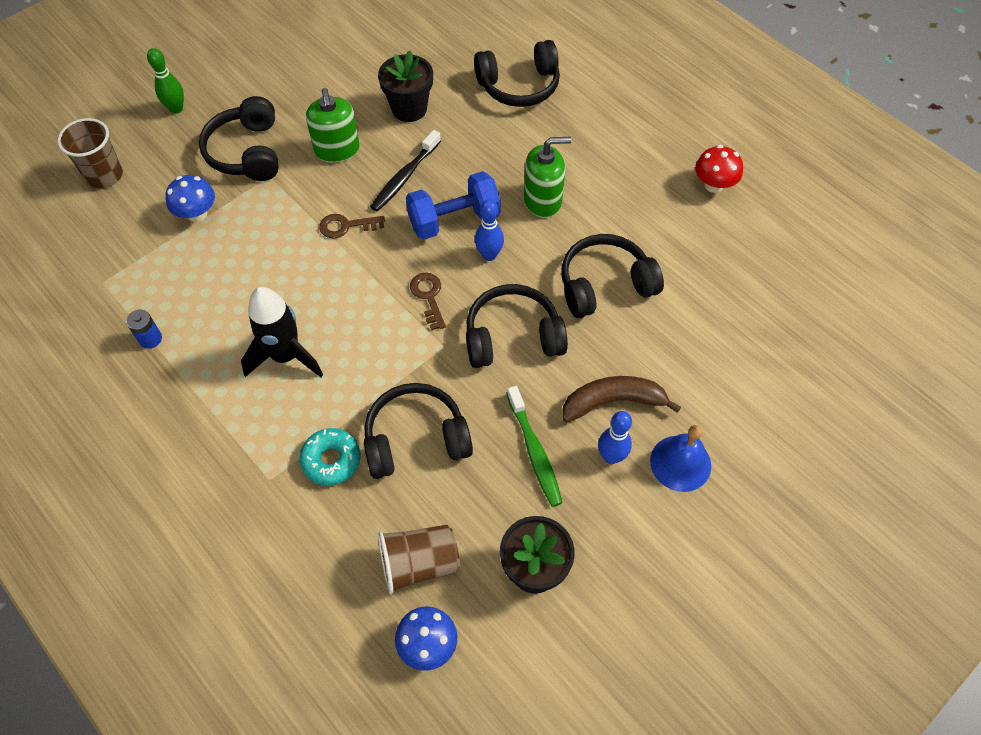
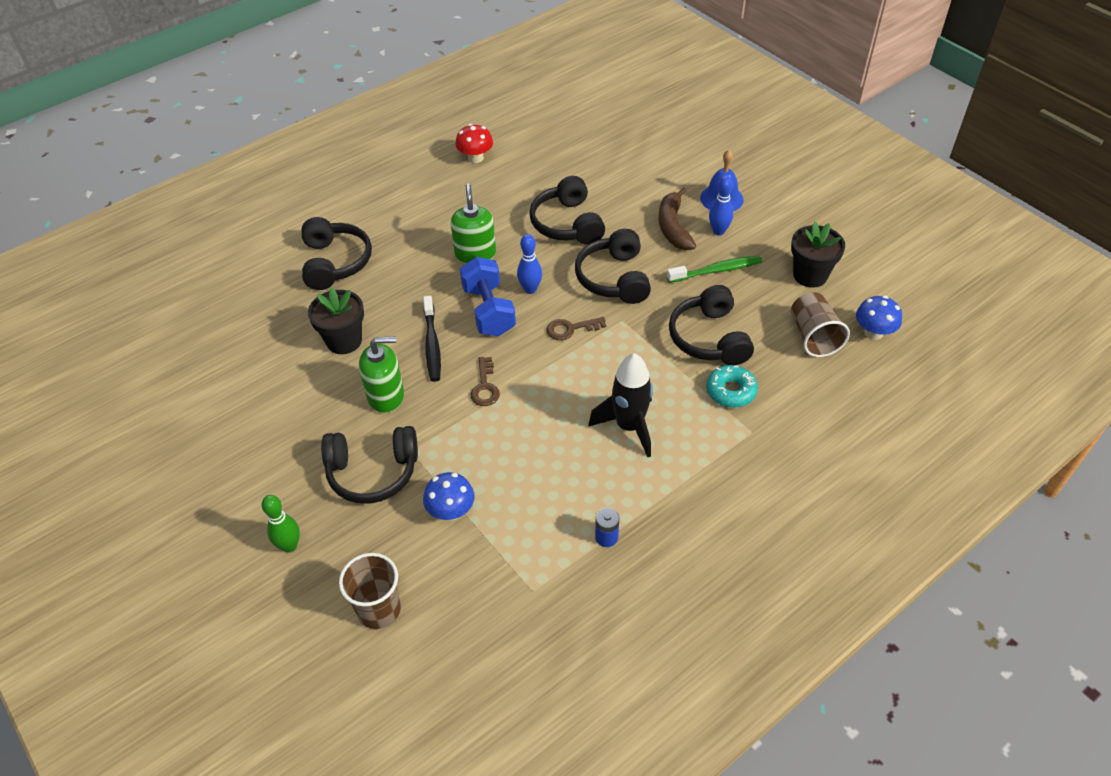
camera: 85 degrees left, 10 degrees down
(404, 177) = (432, 344): black toothbrush -> black toothbrush turned 45 degrees clockwise

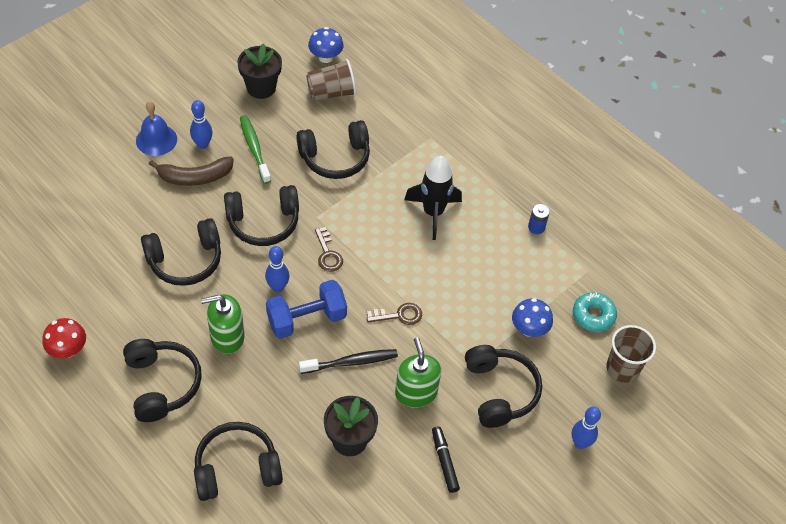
camera: 100 degrees left, 5 degrees up
(289, 546) = (580, 443): green bowling pin -> blue bowling pin
(301, 415) = (444, 461): none -> black marker
(431, 214) = (162, 384): none -> black headphones
(731, 391) = (391, 147): turquoise donut -> turquoise donut (593, 315)

